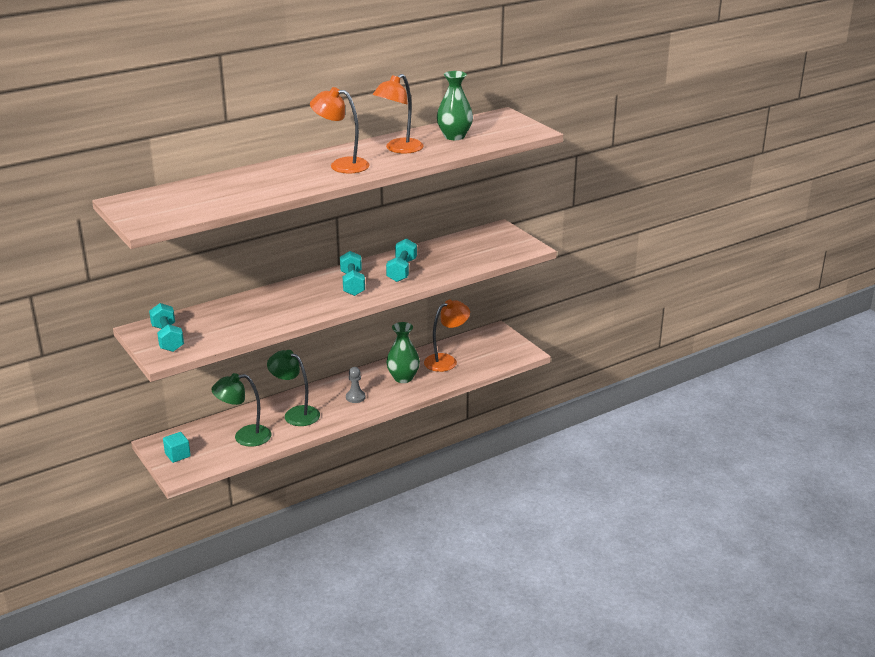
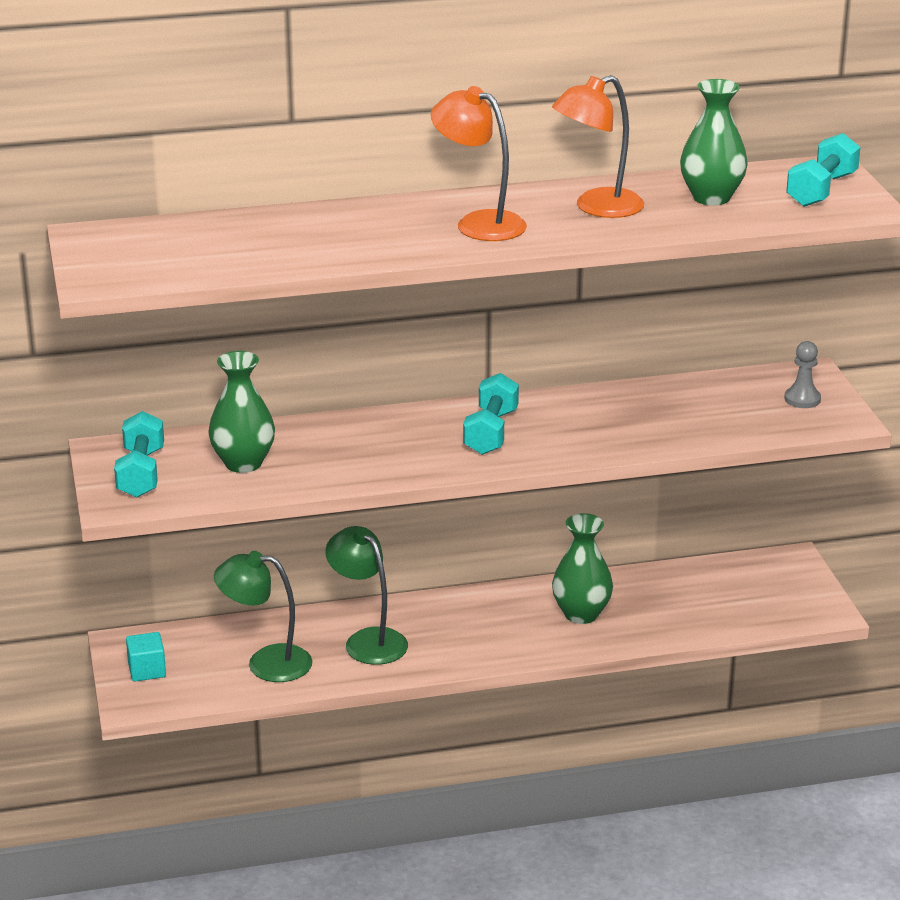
camera: 20 degrees right, 0 degrees up
(224, 323) = (243, 463): none -> green vase
(355, 397) = (482, 632): grey pawn -> grey pawn (802, 399)
(402, 270) = (589, 423): turquoise dumbbell -> turquoise dumbbell (821, 190)
(446, 360) = (673, 598): orange lamp -> none

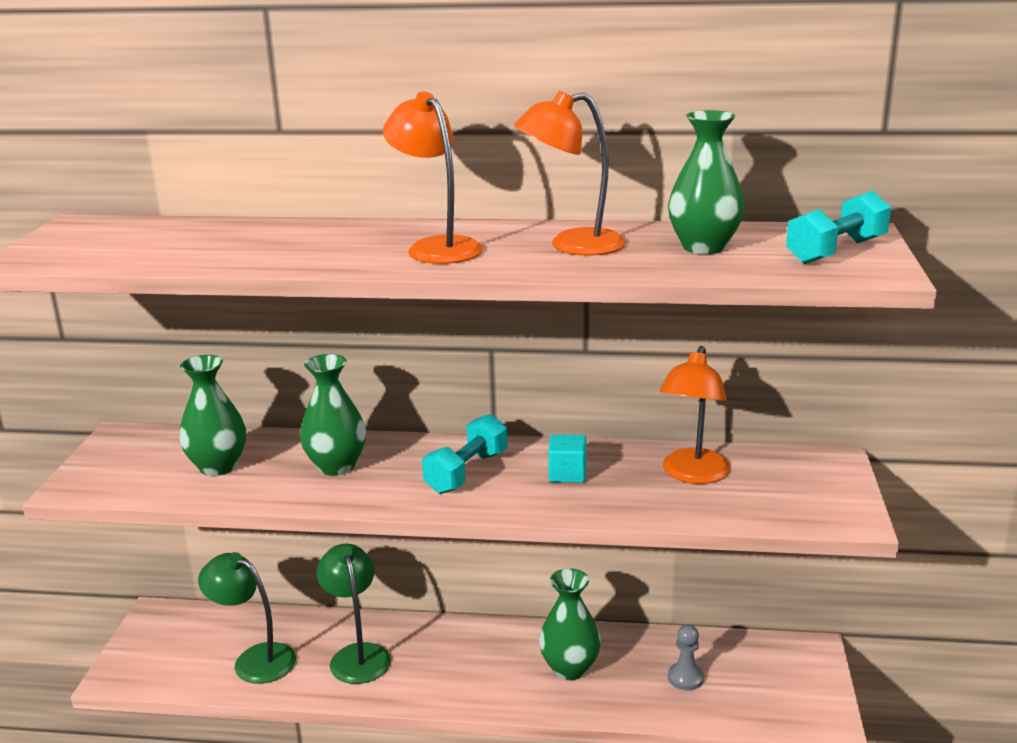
camera: 20 degrees right, 5 degrees down
(141, 473) = (124, 461): turquoise dumbbell -> none
(147, 670) = (152, 645): turquoise cube -> turquoise cube (567, 474)
(361, 445) = (336, 466): none -> green vase
(695, 404) = (692, 475): none -> orange lamp
(802, 399) = (811, 487): grey pawn -> grey pawn (685, 678)

